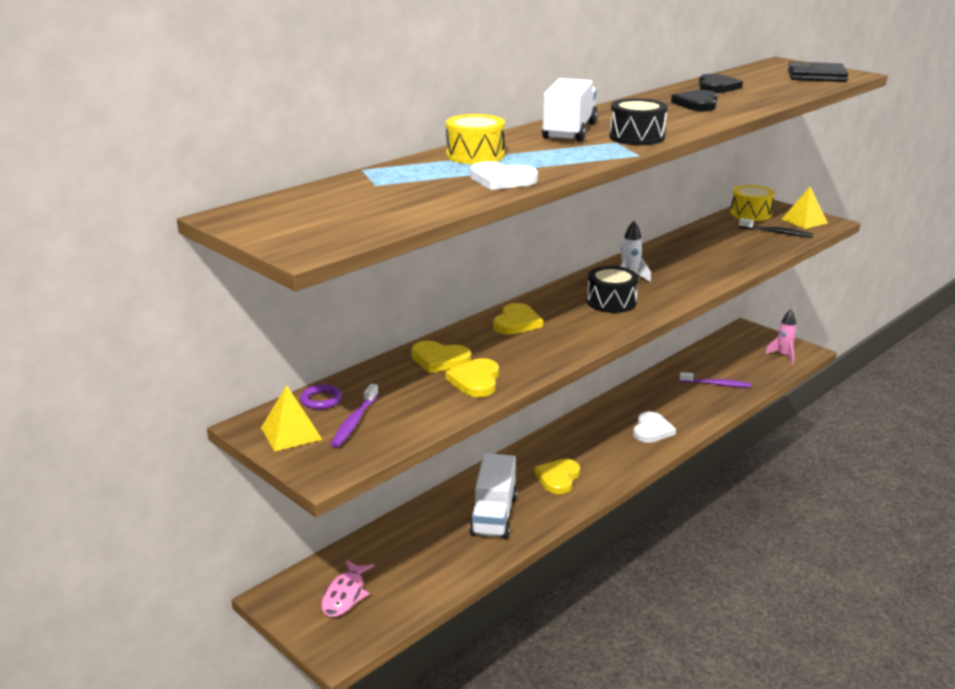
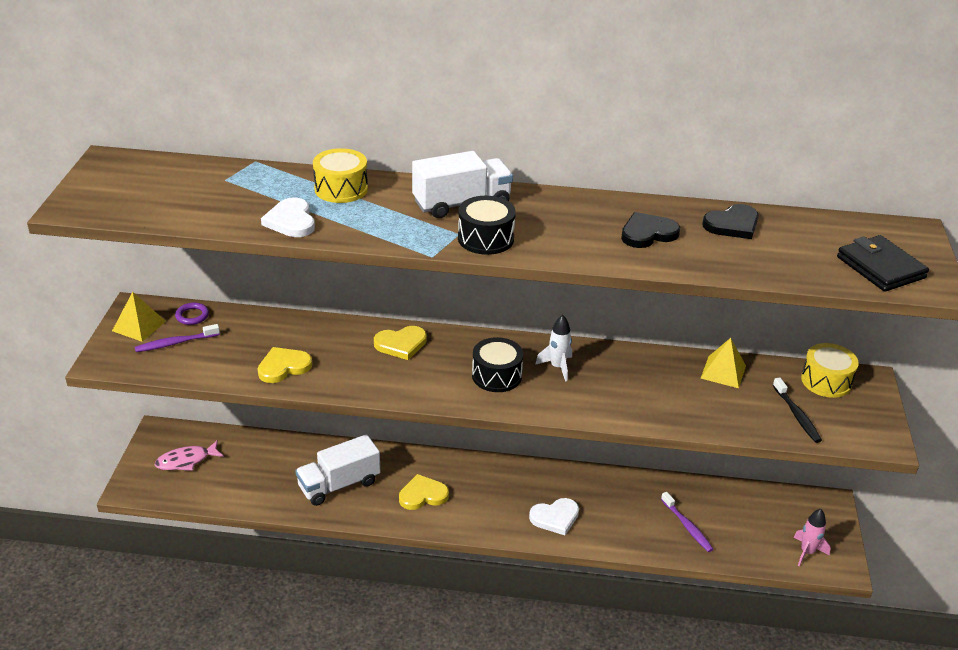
camera: 50 degrees right, 10 degrees up
(439, 359) = (300, 336): yellow heart -> none
(804, 221) = (859, 423): yellow pyramid -> yellow pyramid (723, 372)

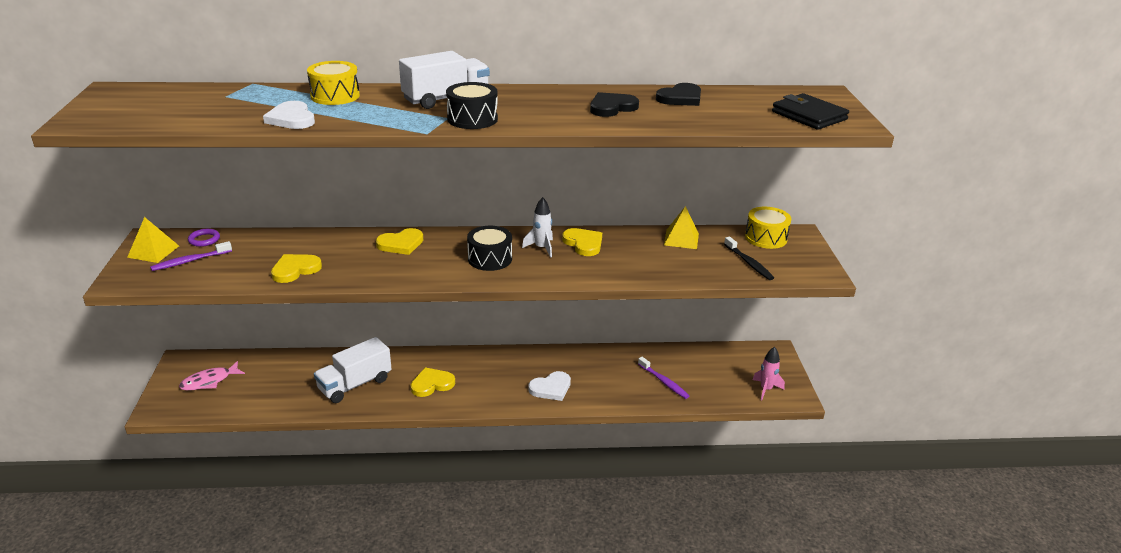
camera: 10 degrees left, 5 degrees down
(607, 366) = (583, 243): none -> yellow heart

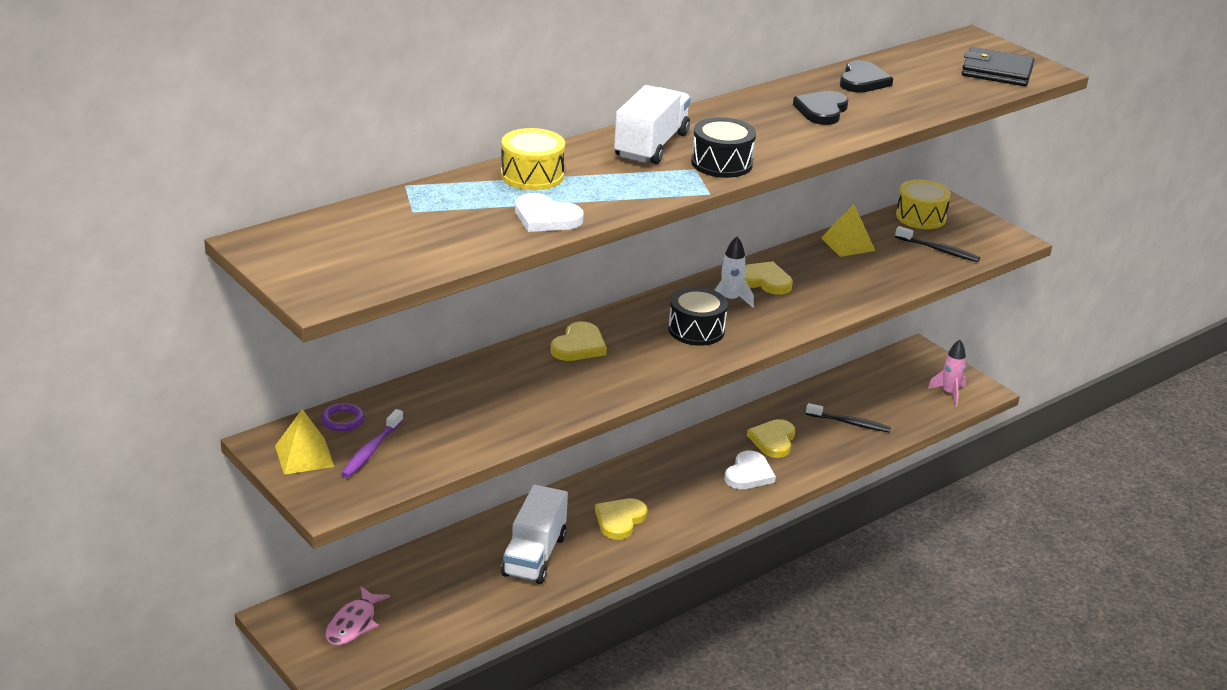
camera: 35 degrees left, 0 degrees up
(295, 270) = (510, 415): yellow heart -> yellow heart (773, 440)
(663, 382) = (849, 423): purple toothbrush -> black toothbrush

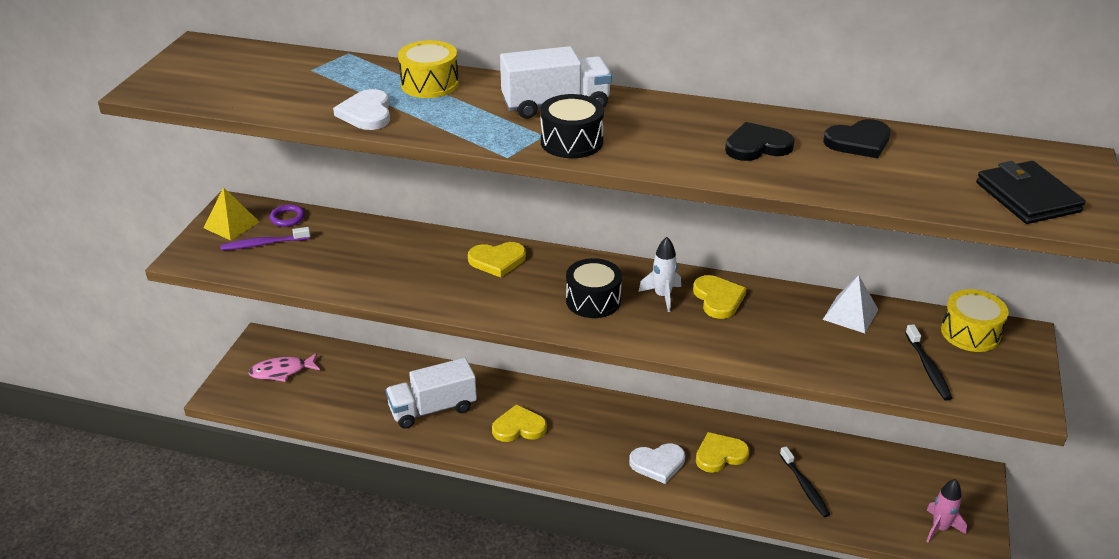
camera: 55 degrees right, 5 degrees up
(848, 244) = (850, 314): yellow pyramid -> white pyramid

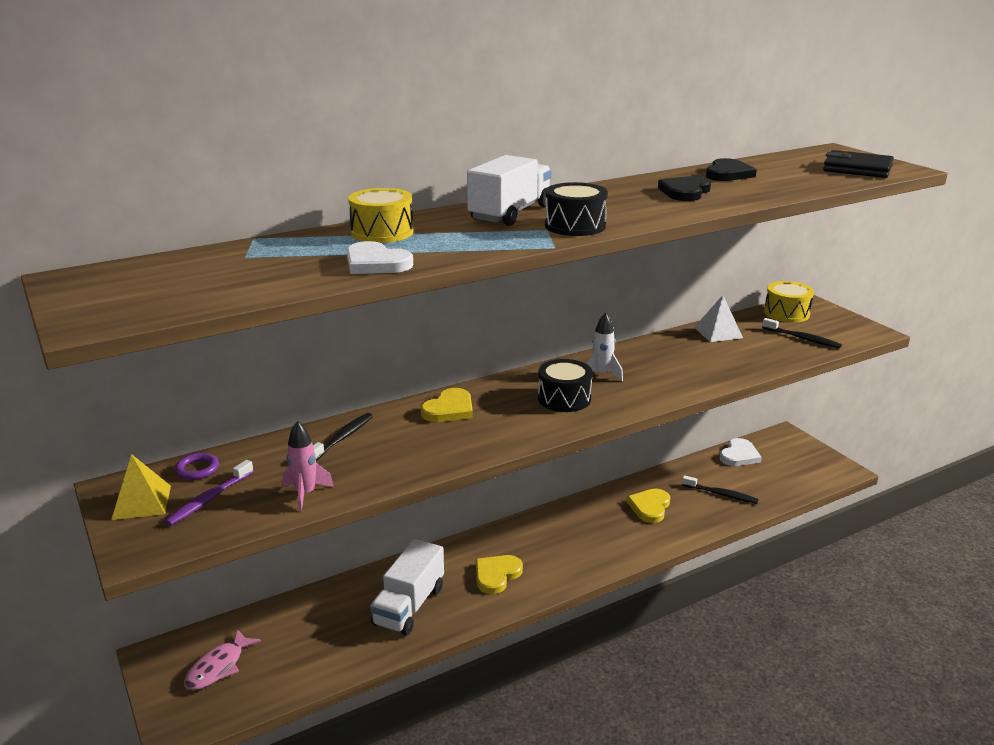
camera: 45 degrees left, 10 degrees down
(396, 243) = (342, 438): none -> black toothbrush
(658, 464) = (623, 536): white heart -> white heart (739, 455)
(718, 299) = (636, 359): yellow heart -> none
(940, 528) = (813, 472): pink rocket -> pink rocket (305, 494)

